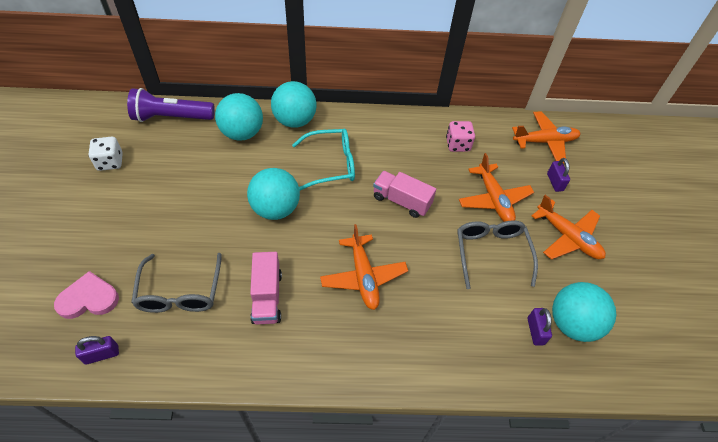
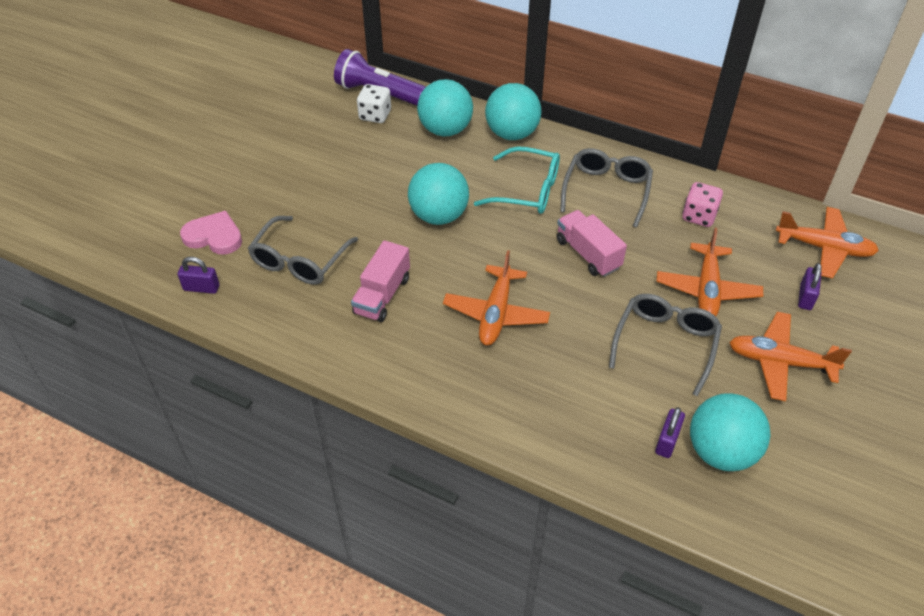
camera: 30 degrees right, 5 degrees down
(110, 162) = (295, 119): white dice -> white dice (375, 115)
(387, 146) = (606, 191): none -> grey glasses
(567, 237) = (780, 362): orange plane -> orange plane turned 120 degrees clockwise

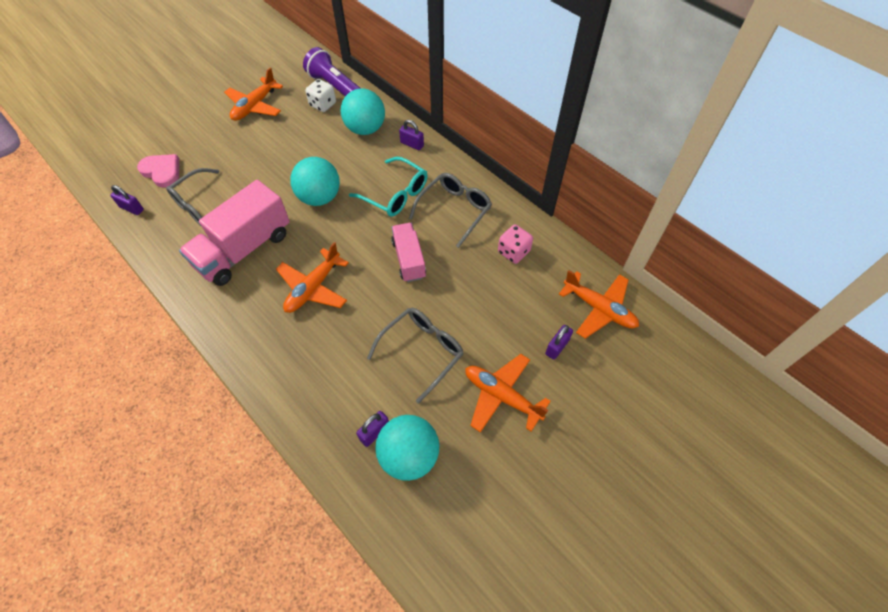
camera: 20 degrees right, 10 degrees up
(382, 295) = (244, 249): pink truck -> pink truck, size x1.70
(512, 134) = (412, 144): turquoise ball -> purple padlock
(707, 289) = (482, 316): orange plane -> orange plane (255, 106)

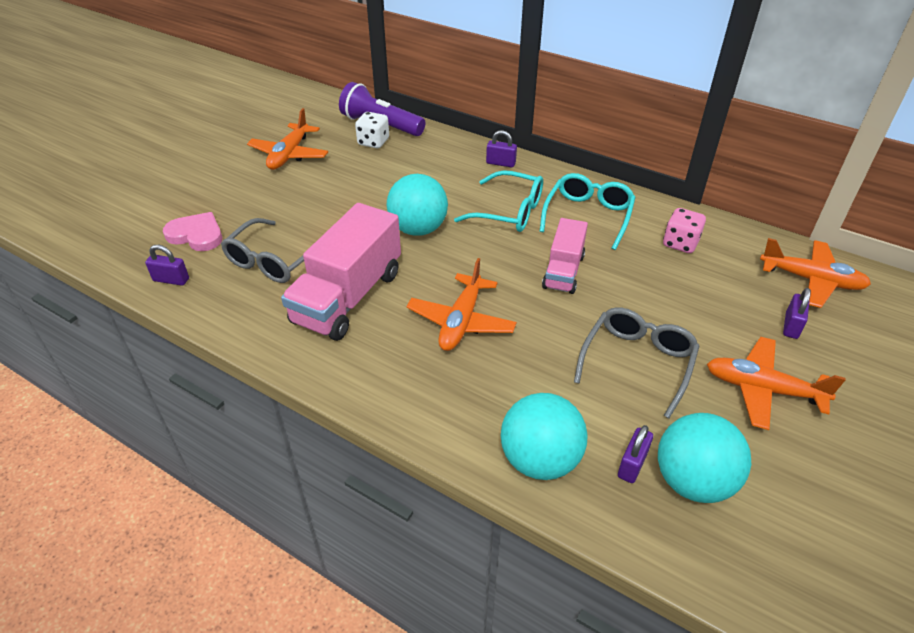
camera: 15 degrees left, 15 degrees down
(365, 129) = (437, 157): turquoise ball -> turquoise ball (540, 460)
(409, 259) = (563, 271): pink truck -> pink truck turned 135 degrees counterclockwise
(454, 210) = (588, 216): grey glasses -> turquoise glasses

